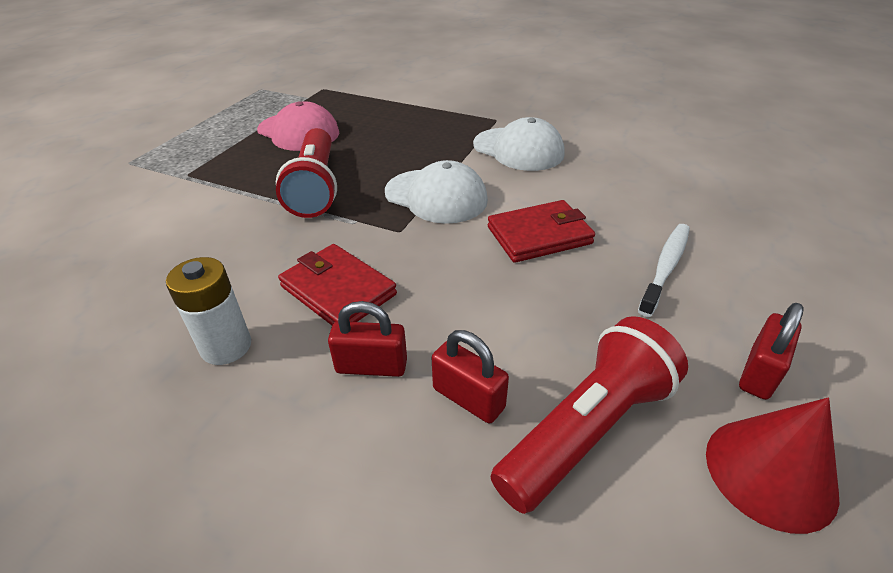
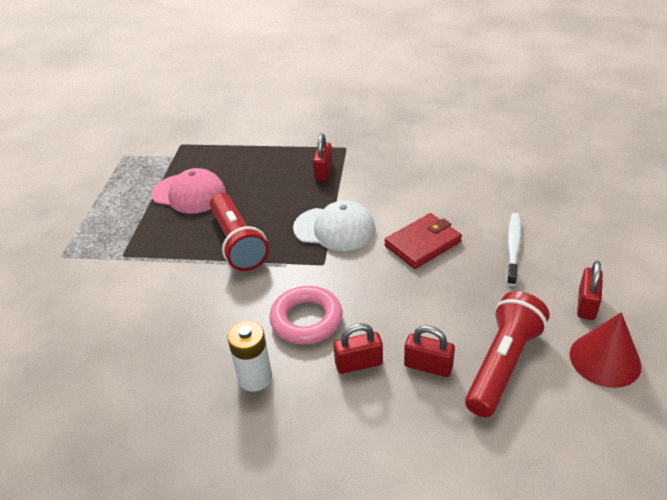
camera: 15 degrees left, 0 degrees up
(338, 290) = (306, 320): red wallet -> pink ring
(457, 137) = (323, 171): none -> red padlock
(518, 149) = (376, 173): white cap -> none

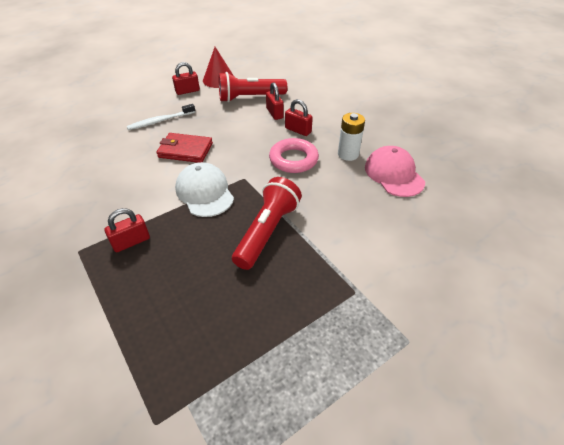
camera: 135 degrees left, 5 degrees up
(189, 194) = (241, 318): pink cap -> pink cap (394, 174)

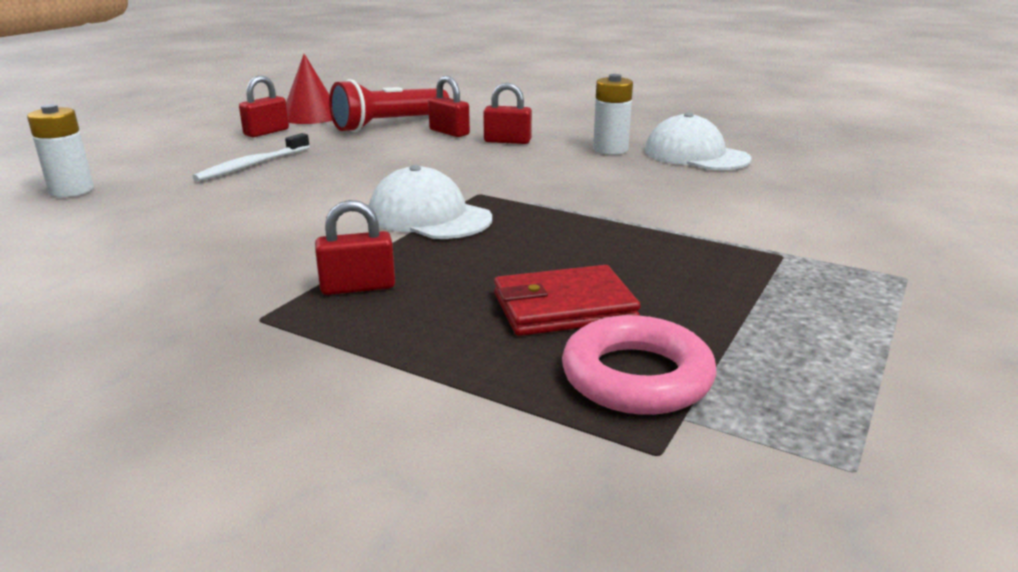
camera: 25 degrees left, 20 degrees down
(76, 123) = (71, 190): none -> white battery
(131, 242) = (358, 287): red padlock -> red padlock turned 45 degrees clockwise
(185, 150) = (339, 185): red wallet -> red wallet (564, 307)
(267, 231) = (584, 232): red flashlight -> none
(293, 159) = (535, 165): pink ring -> pink ring (636, 376)
(394, 174) = (696, 155): pink cap -> white cap

